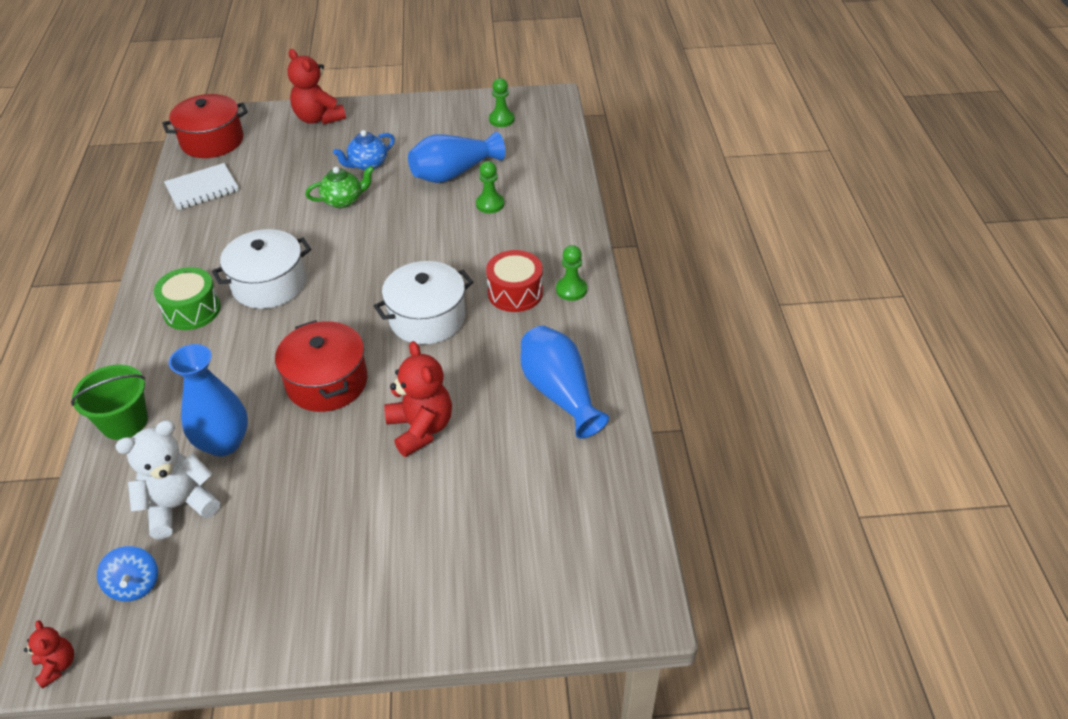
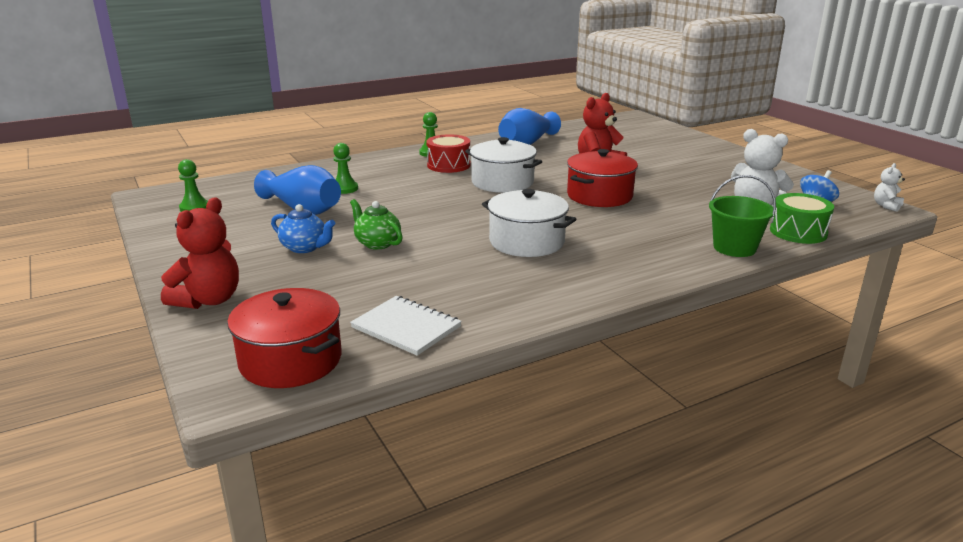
camera: 115 degrees left, 20 degrees down
(57, 665) = (886, 206): red teddy bear -> white teddy bear
(192, 310) = (595, 263): green drum -> green drum (798, 232)
(224, 443) = (693, 211): blue vase -> none

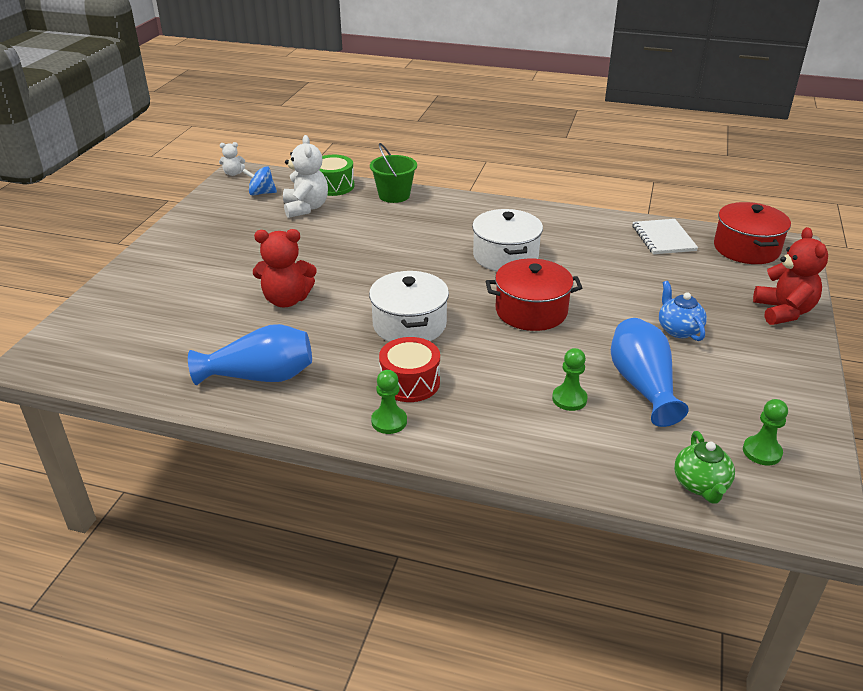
camera: 135 degrees left, 10 degrees up
(208, 300) = (783, 312): red teddy bear -> red teddy bear turned 105 degrees clockwise
(377, 243) = (615, 306): green teapot -> green teapot (700, 485)
(599, 196) = (370, 268): red pot -> red pot (531, 311)

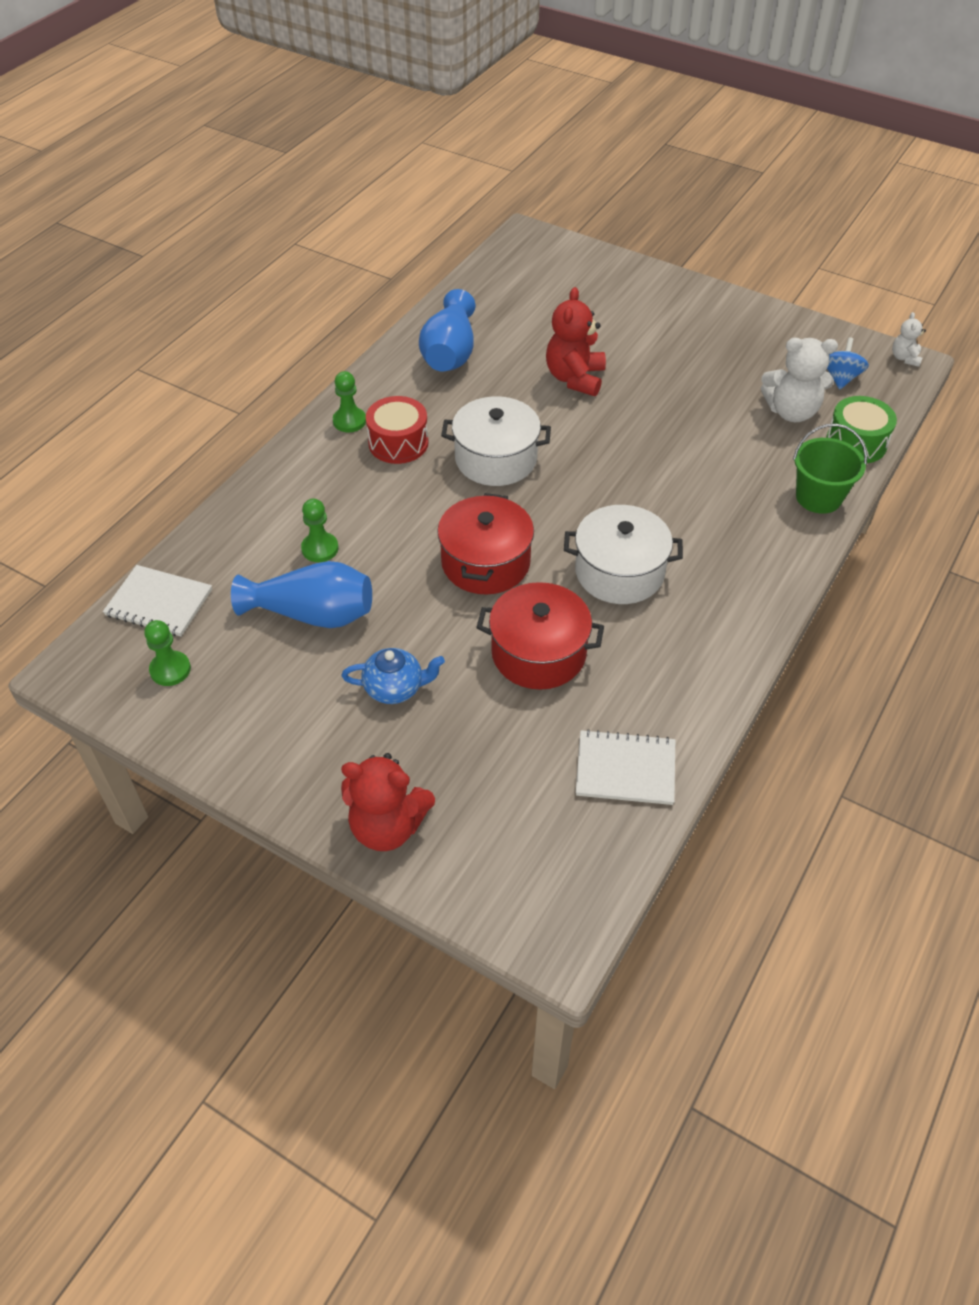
camera: 105 degrees right, 15 degrees up
(700, 485) = (159, 602): green teapot -> white notebook
(746, 248) = (566, 870): red pot -> red pot (538, 653)

